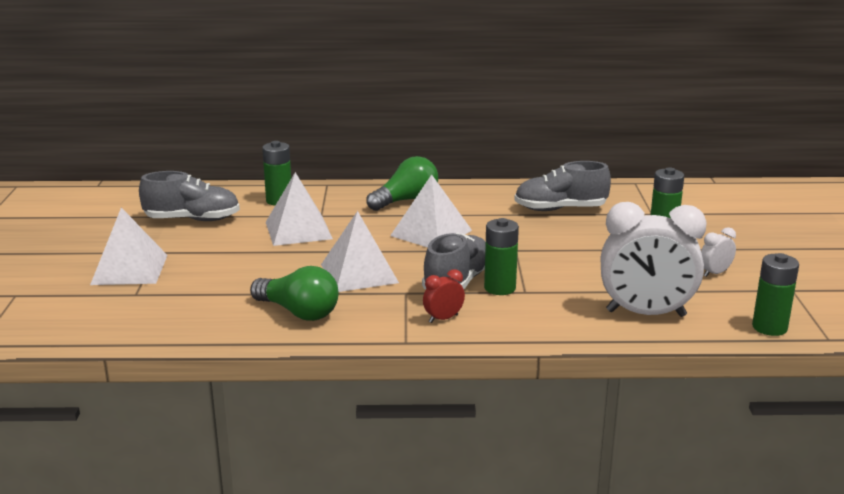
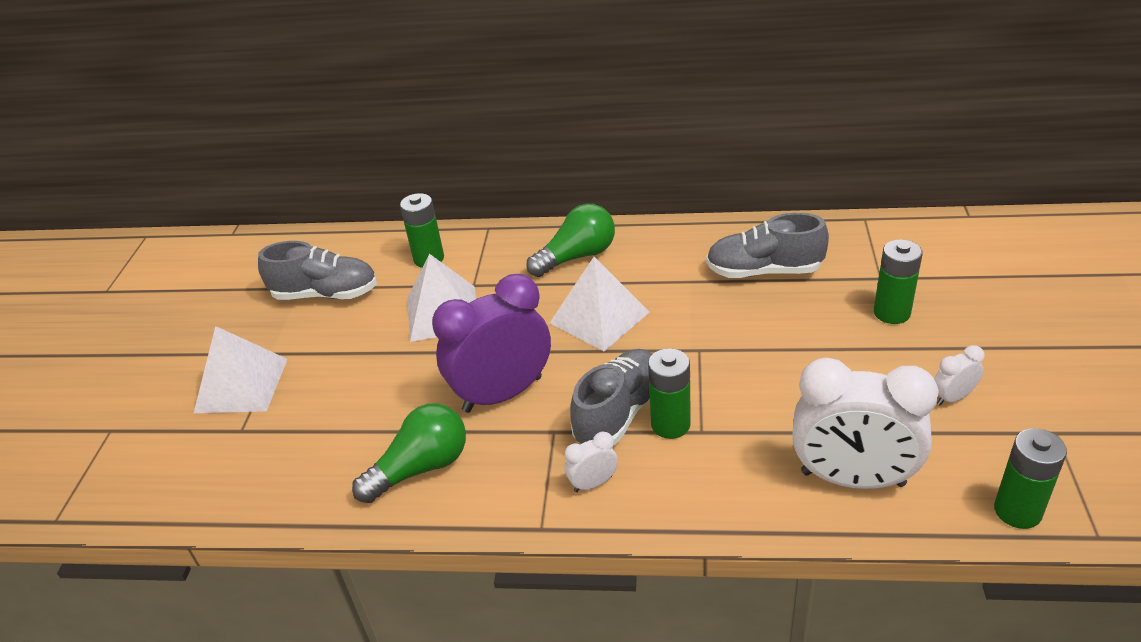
camera: 10 degrees right, 15 degrees up
(298, 312) = (421, 468): green light bulb -> green light bulb turned 75 degrees counterclockwise
(359, 273) = (502, 394): white pyramid -> purple clock
(443, 318) = (593, 483): red clock -> white clock

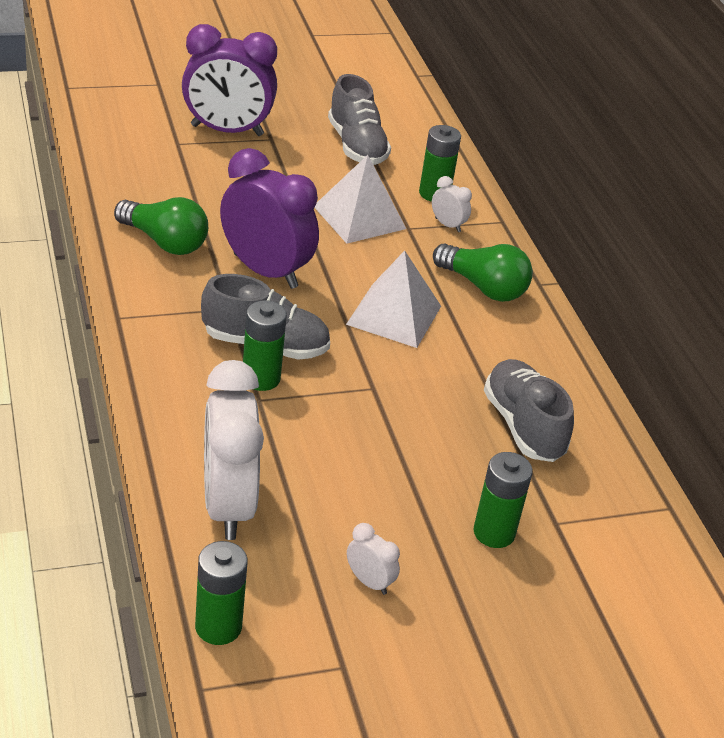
camera: 60 degrees right, 0 degrees up
(242, 385) = (227, 130): white pyramid -> purple clock
(593, 483) = (174, 339): white clock -> white clock (447, 225)

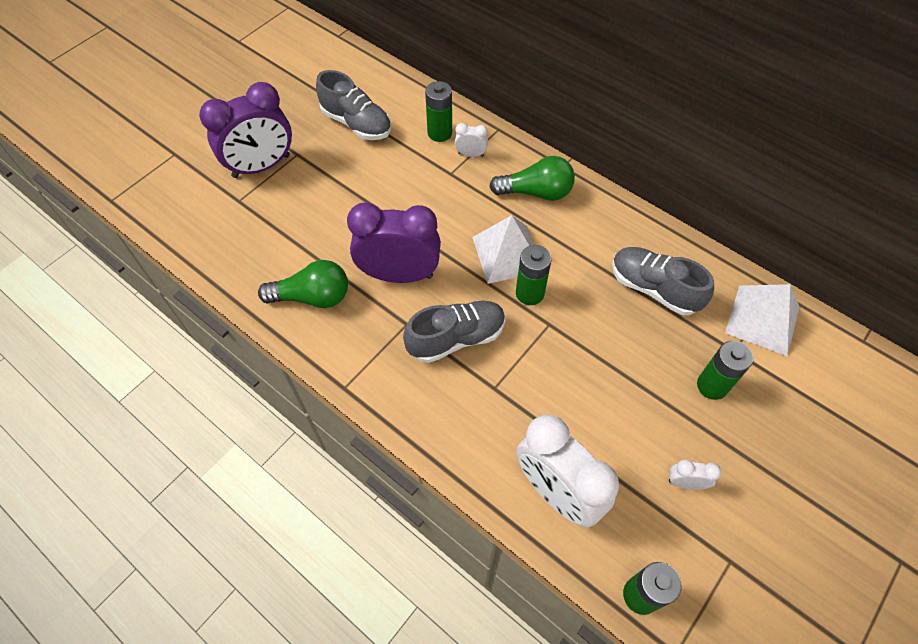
camera: 30 degrees left, 20 degrees up
(261, 378) = (480, 369): green battery -> green battery (529, 293)
(359, 217) = (413, 185): white pyramid -> white pyramid (762, 320)

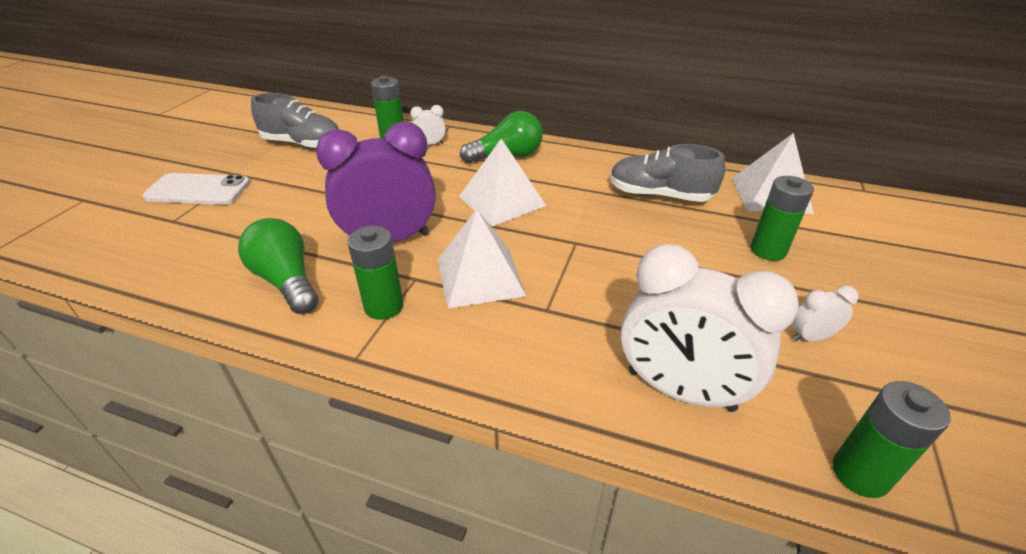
camera: 20 degrees left, 20 degrees down
(261, 166) = (198, 190): purple clock -> white phone
(312, 297) = (287, 281): green light bulb -> green light bulb turned 105 degrees counterclockwise
(456, 338) = (480, 277): grey shoe -> white pyramid
(529, 293) = (541, 224): green battery -> green battery (384, 306)

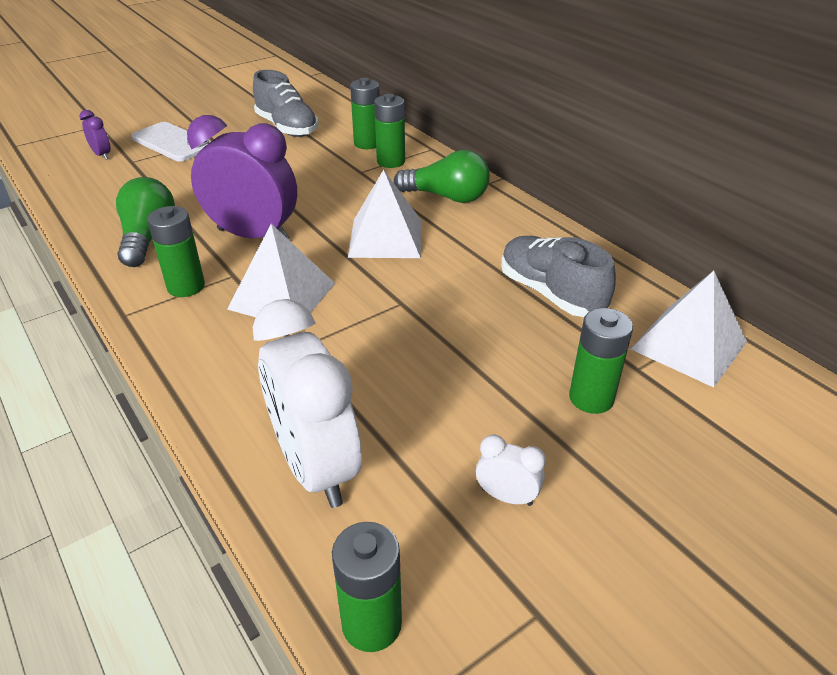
camera: 35 degrees right, 0 degrees up
(127, 226) = (102, 155): none -> purple clock
(430, 144) = (391, 161): white clock -> green battery

